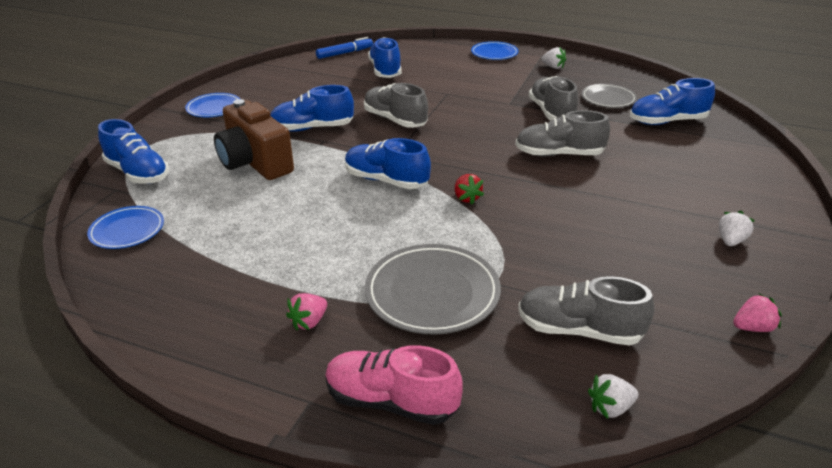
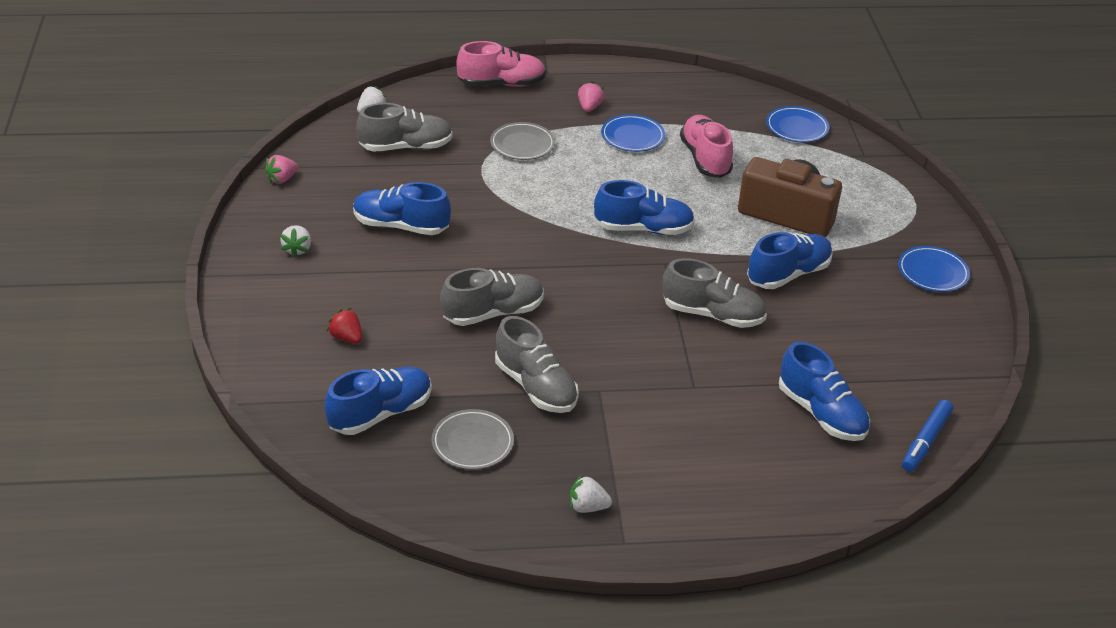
camera: 150 degrees right, 5 degrees up
(138, 173) = (873, 174): blue shoe -> blue shoe (401, 226)
(258, 224) = (705, 158): none -> pink shoe
(432, 293) = (522, 144): grey plate -> grey plate, size x0.61
(467, 198) = (553, 230): red strawberry -> red strawberry (346, 338)
(494, 53) = (703, 520): blue plate -> blue plate (632, 136)

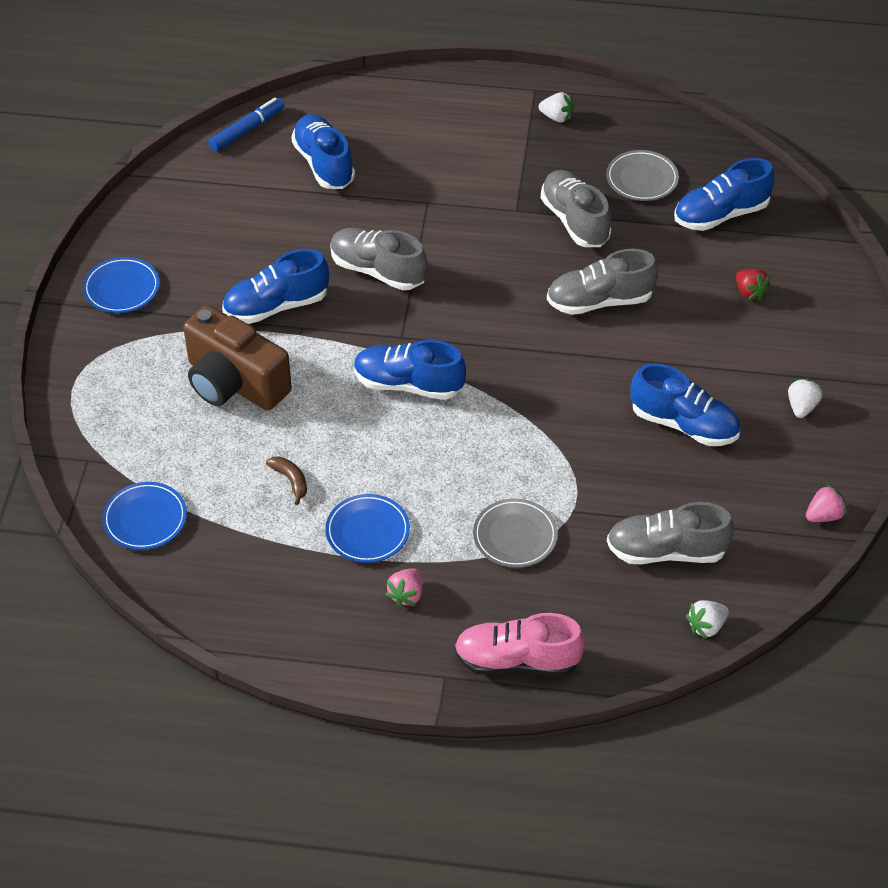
camera: 165 degrees left, 10 degrees up
(705, 158) = (291, 480): pink shoe -> brown banana

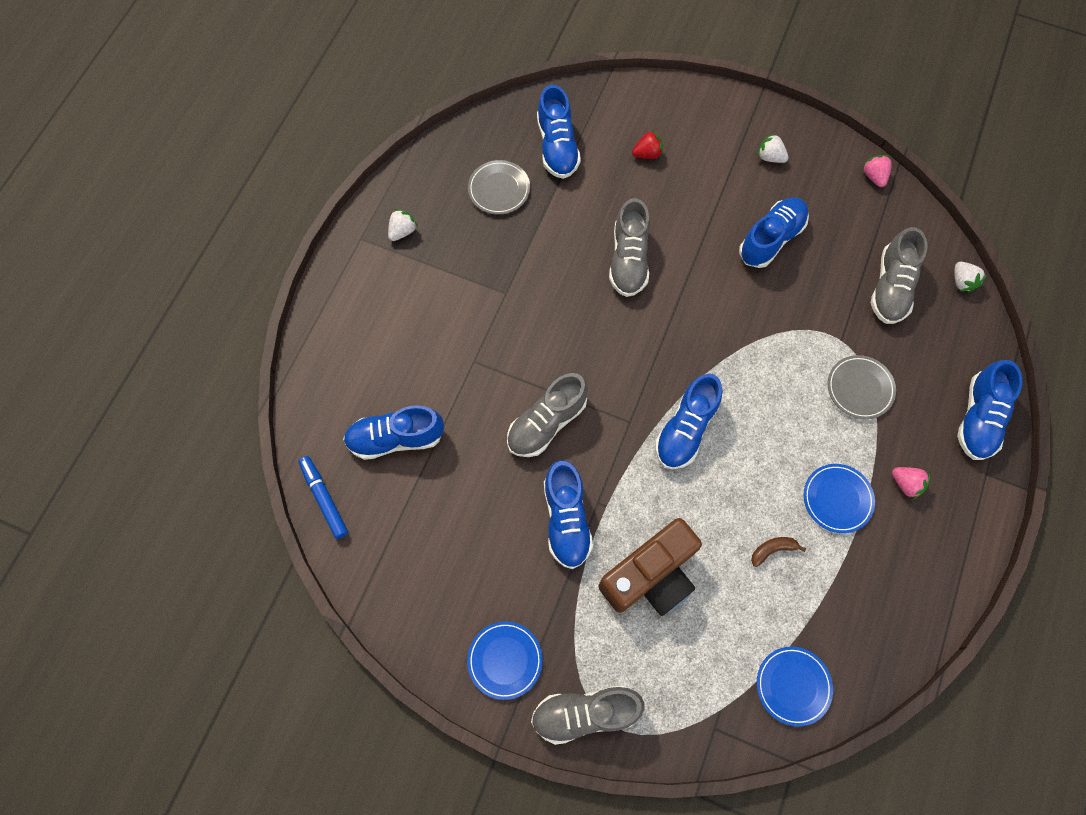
camera: 75 degrees left, 20 degrees up
(517, 661) = (978, 418): pink shoe -> blue shoe
(574, 221) = (532, 252): grey shoe -> grey shoe (585, 713)

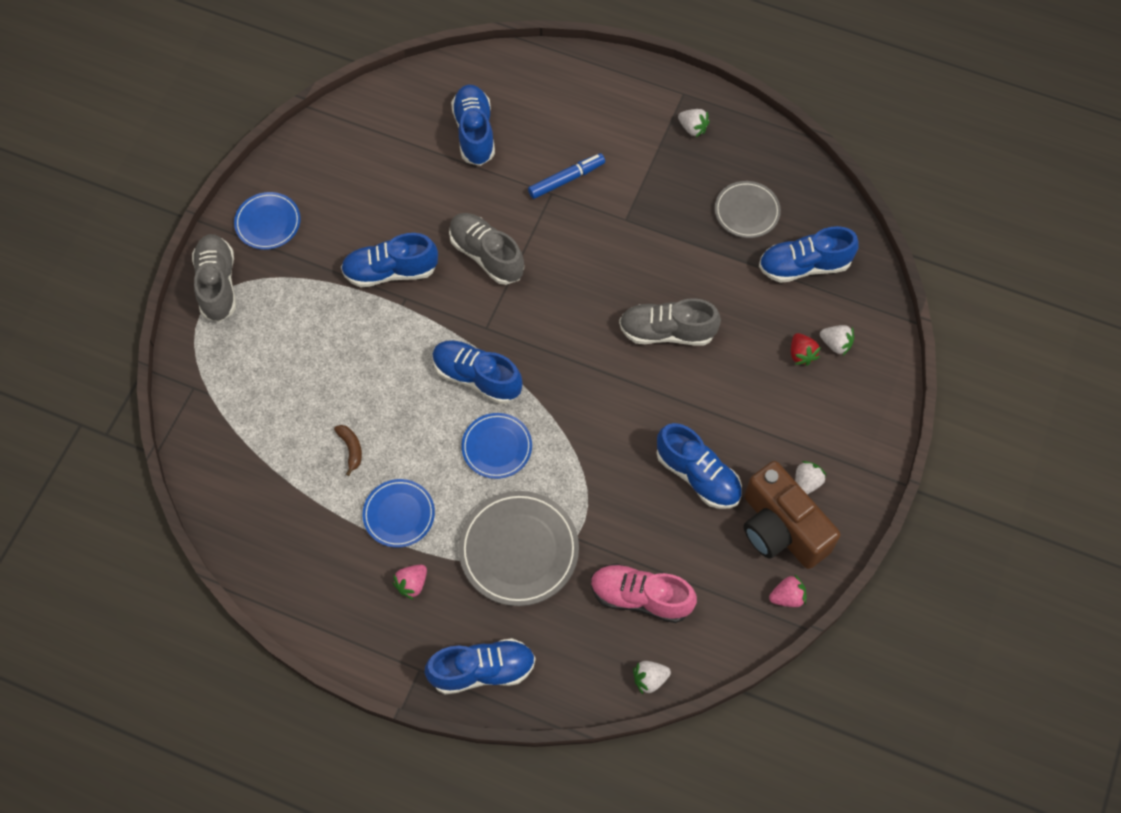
camera: 90 degrees right, 5 degrees down
(324, 498) = (419, 81): blue marker -> blue marker (566, 179)
(636, 127) = (836, 344): none -> white strawberry
(650, 576) = (333, 340): brown camera -> brown camera (781, 529)
(793, 685) = (223, 456): blue plate -> blue plate (497, 447)
(860, 388) = (519, 550): grey plate -> grey plate, size x1.64
(890, 287) = (640, 597): grey shoe -> pink shoe
(978, 418) = (482, 670): blue shoe -> blue shoe turned 150 degrees clockwise

